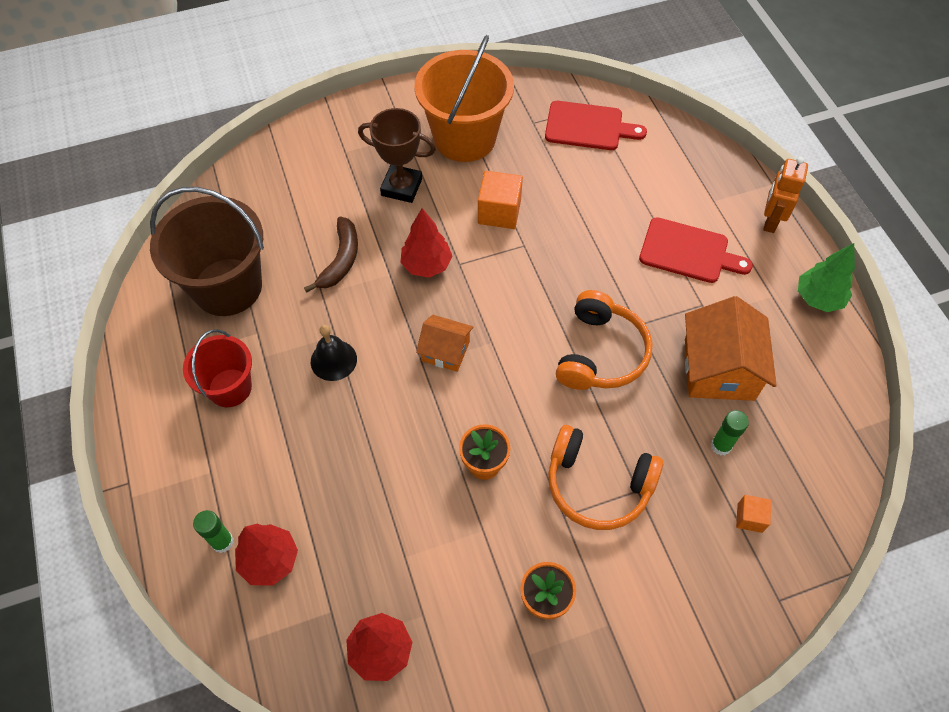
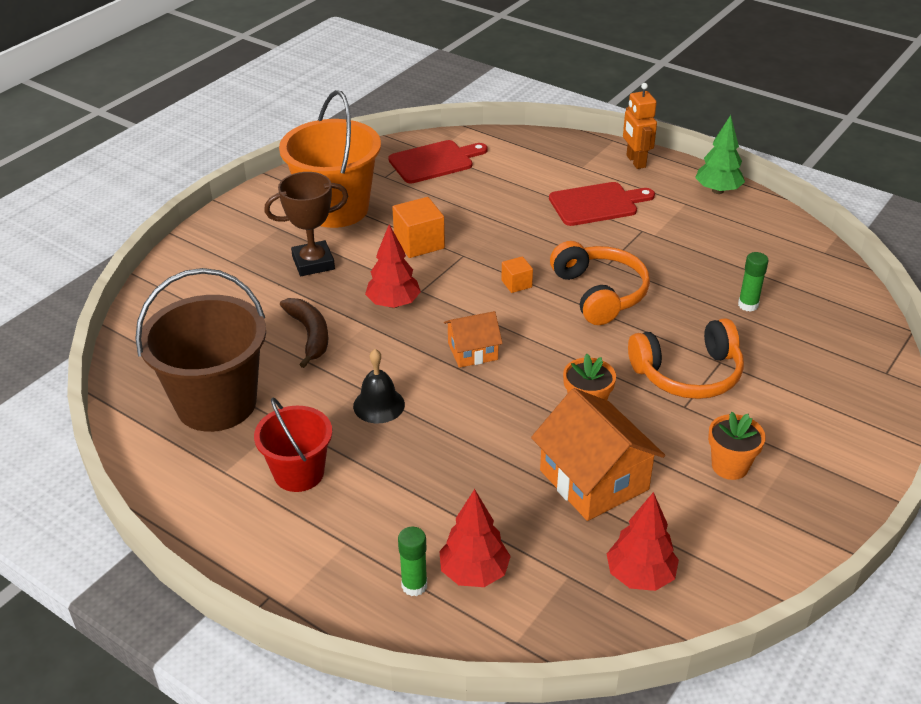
camera: 35 degrees left, 20 degrees down
(719, 369) = (696, 262): orange house -> orange house (594, 480)
(749, 518) = (814, 336): orange cube -> orange cube (516, 284)

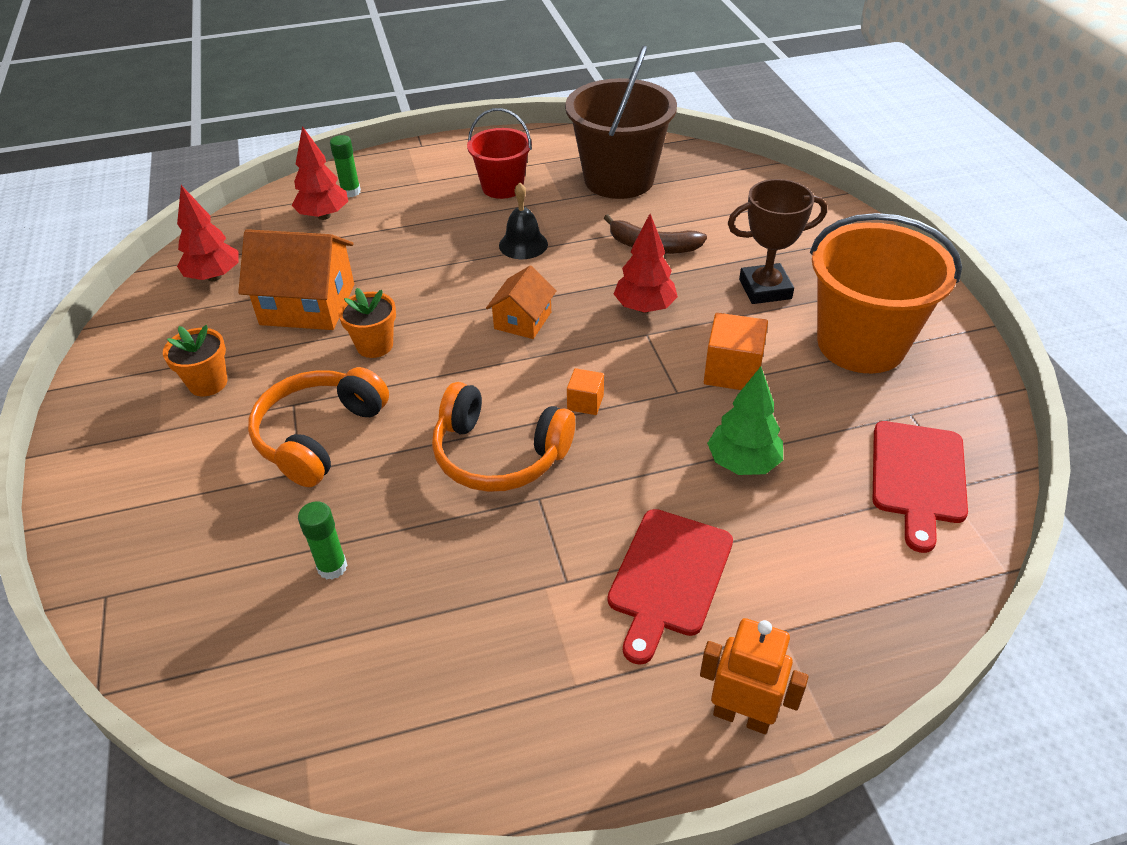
camera: 130 degrees right, 5 degrees up
(313, 263) = (765, 289): brown trophy -> brown trophy turned 60 degrees clockwise
(717, 191) = (566, 761): green tree -> green tree (743, 463)

